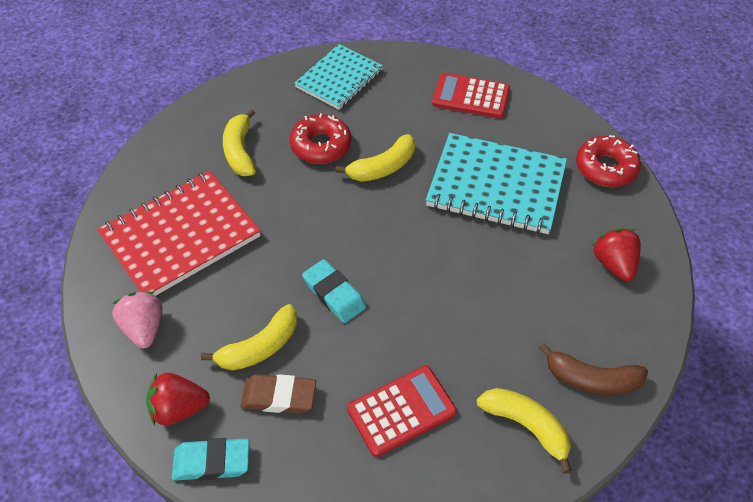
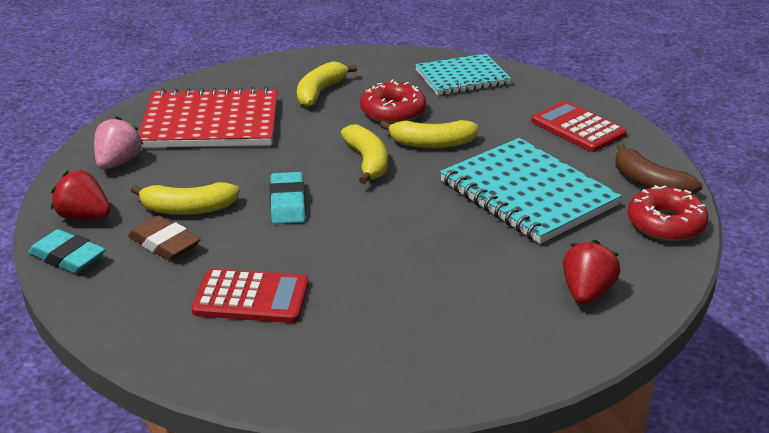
camera: 35 degrees right, 20 degrees down
(526, 426) = (350, 361): yellow banana -> yellow banana (367, 162)
(591, 379) = (457, 360): brown banana -> brown banana (650, 183)

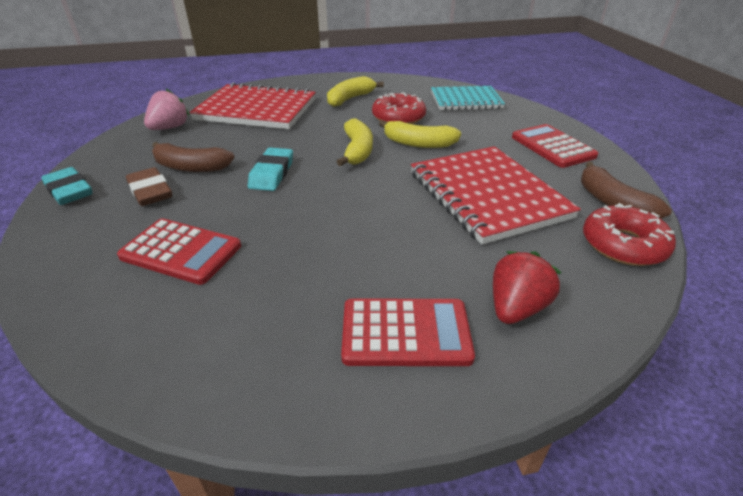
camera: 15 degrees right, 5 degrees up
(84, 217) = (111, 162): red strawberry -> none
(187, 209) = (191, 167): yellow banana -> brown banana
(502, 328) = (405, 333): none -> red calculator
(527, 194) = (486, 195): turquoise notebook -> red notebook

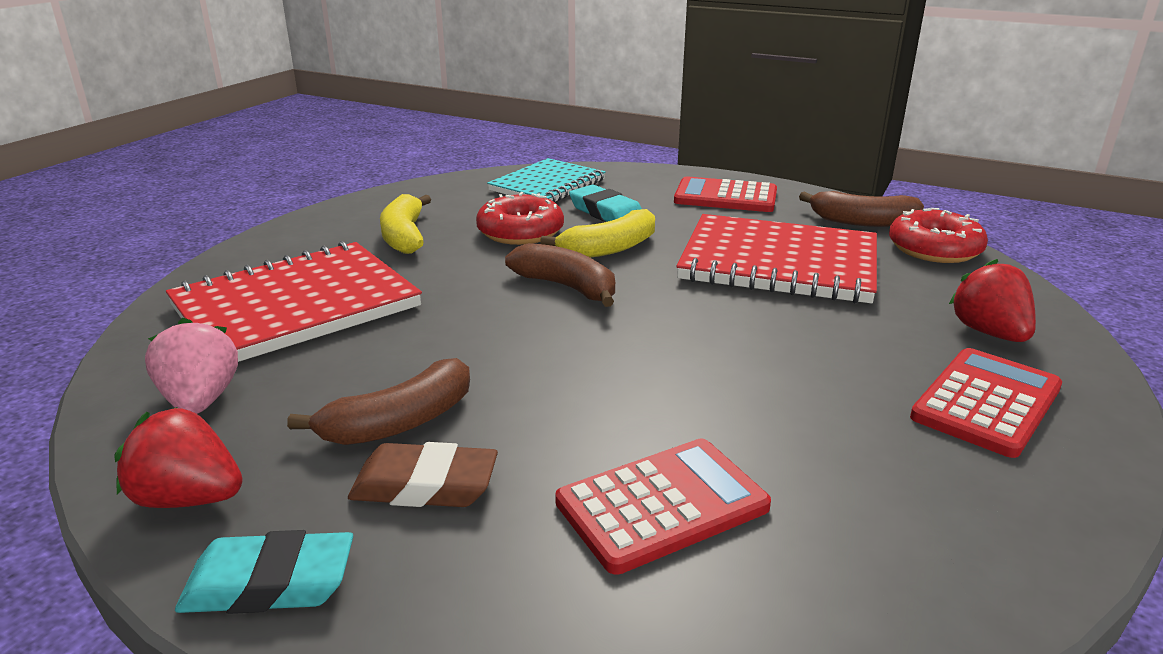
camera: 50 degrees left, 10 degrees down
(108, 155) = (189, 498): none -> red strawberry
(272, 173) = (535, 363): turquoise eraser -> turquoise eraser (606, 212)
(357, 151) = (567, 287): yellow banana -> brown banana

